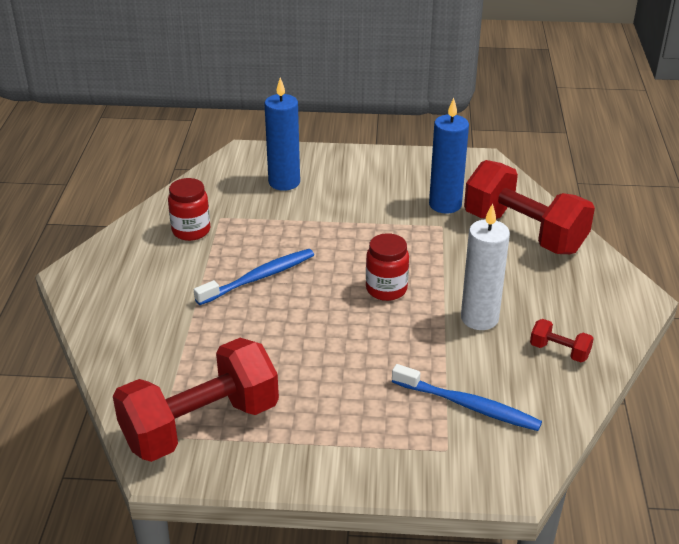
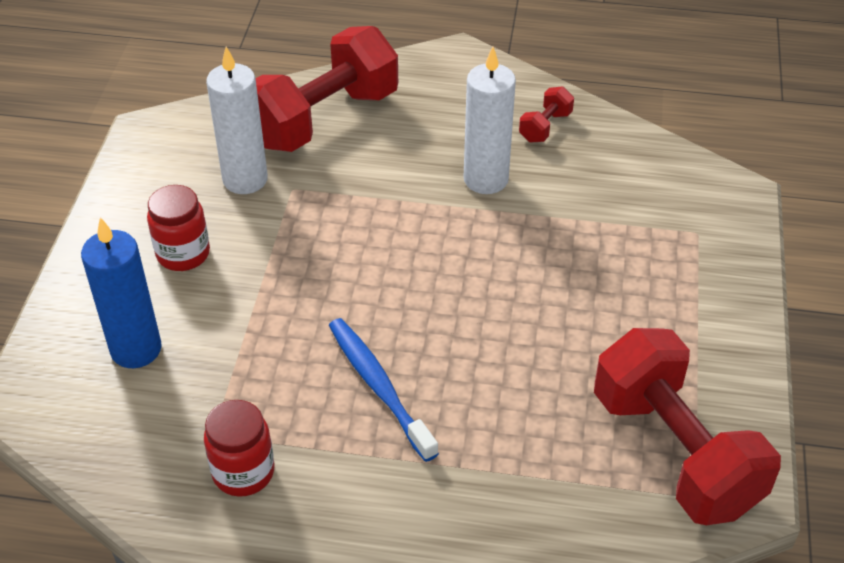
camera: 85 degrees left, 10 degrees up
(386, 289) = (421, 255): red jar -> red jar (183, 254)
(445, 205) = (245, 179): blue candle -> white candle
(468, 405) = (631, 207): blue toothbrush -> none

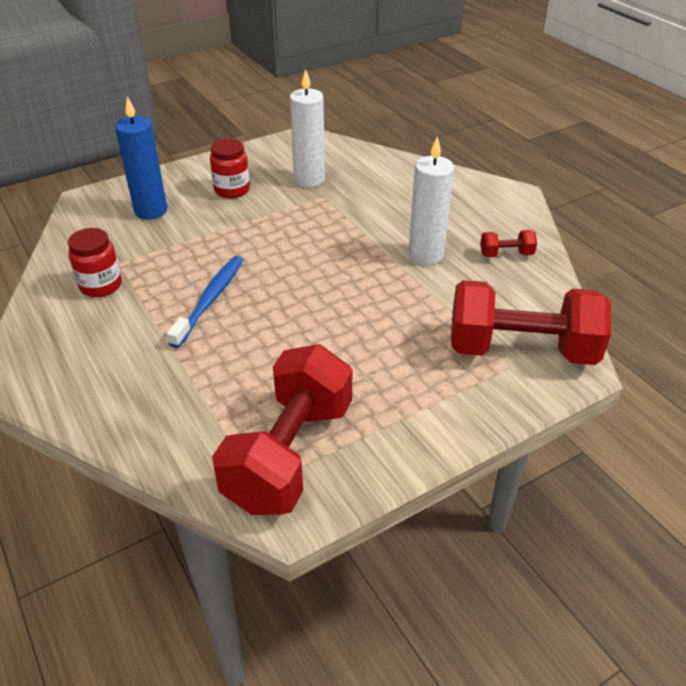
camera: 50 degrees right, 5 degrees down
(324, 119) = (390, 179): red dumbbell -> red dumbbell (521, 350)

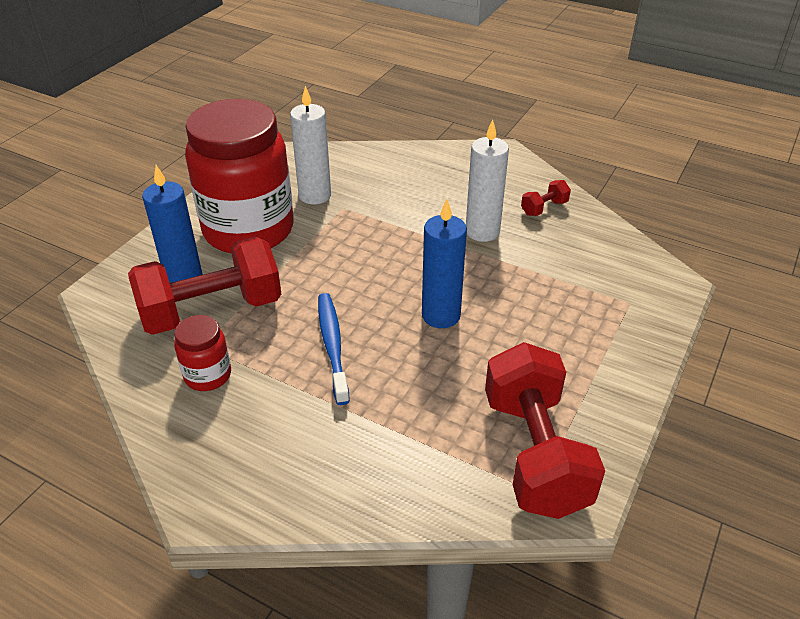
camera: 30 degrees left, 0 degrees up
(232, 190) = (248, 230): red jar -> red jar, size x2.34
(320, 310) = (441, 315): none -> blue candle
(521, 350) = (626, 285): red dumbbell -> red dumbbell (211, 310)

